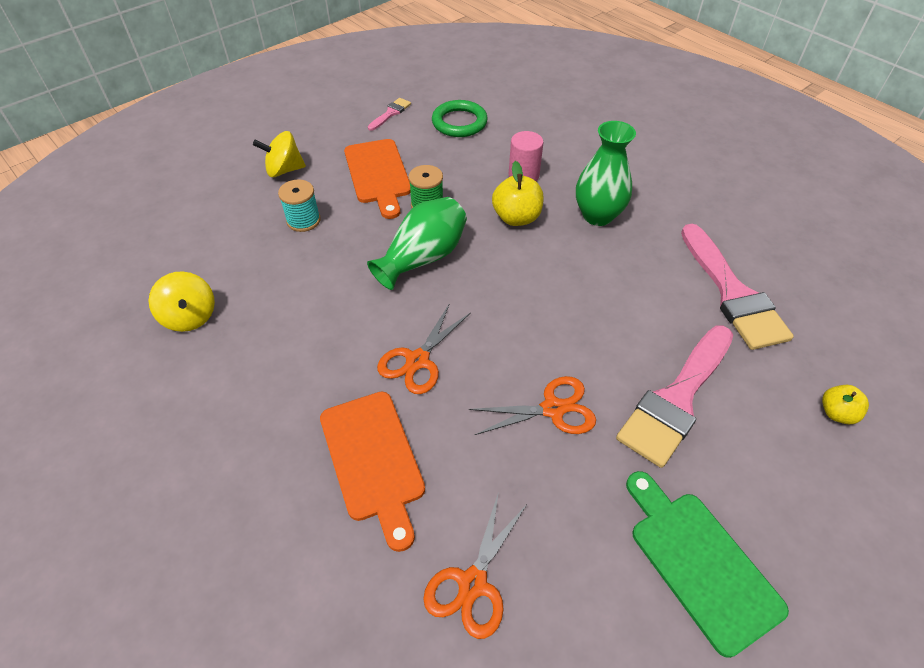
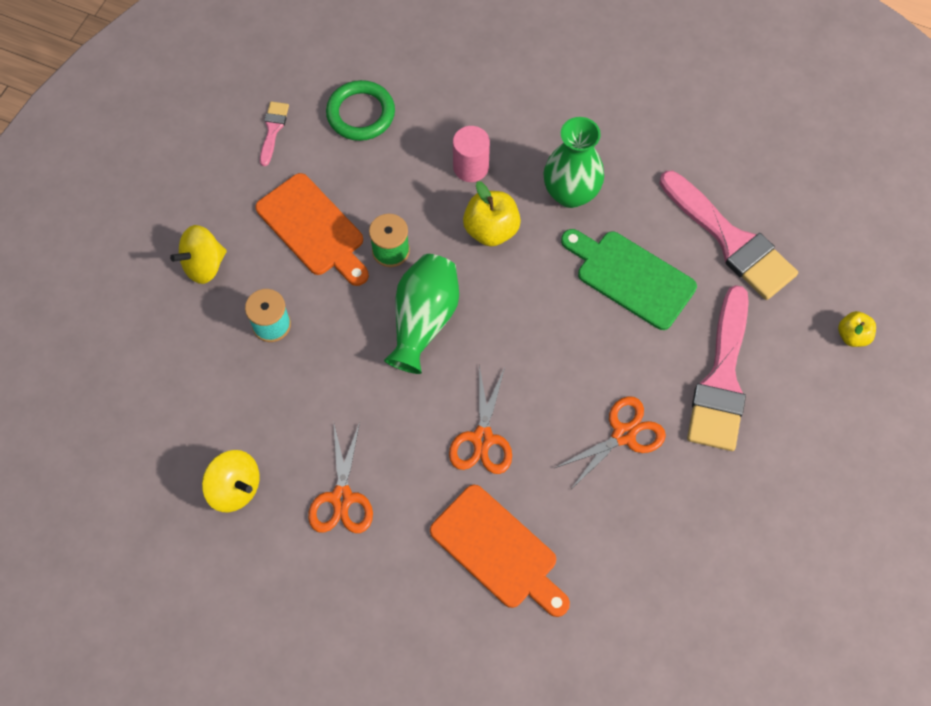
camera: 25 degrees left, 15 degrees up
(473, 583) = (631, 613): orange scissors -> orange scissors (342, 498)
(699, 562) = (788, 518): green cutting board -> green cutting board (631, 277)

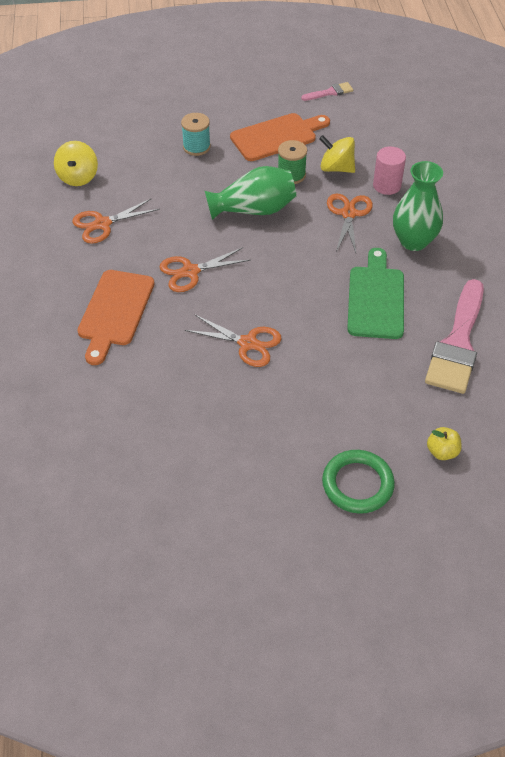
camera: 60 degrees right, 15 degrees down
(204, 265) = (213, 104): yellow spinning top -> yellow spinning top (336, 168)
(313, 228) = (277, 136): orange cutting board -> orange cutting board turned 135 degrees counterclockwise
(361, 113) = (377, 122): green ring -> green ring (357, 484)
(491, 230) = (348, 214): yellow apple -> orange scissors
(721, 379) = (336, 382): pink brush -> none

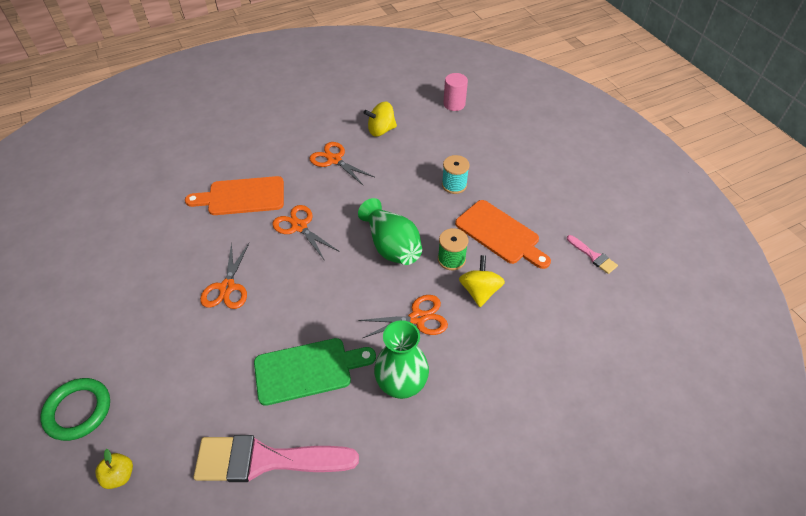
camera: 70 degrees right, 0 degrees up
(387, 185) = (475, 340): pink cylinder -> pink cylinder (454, 104)

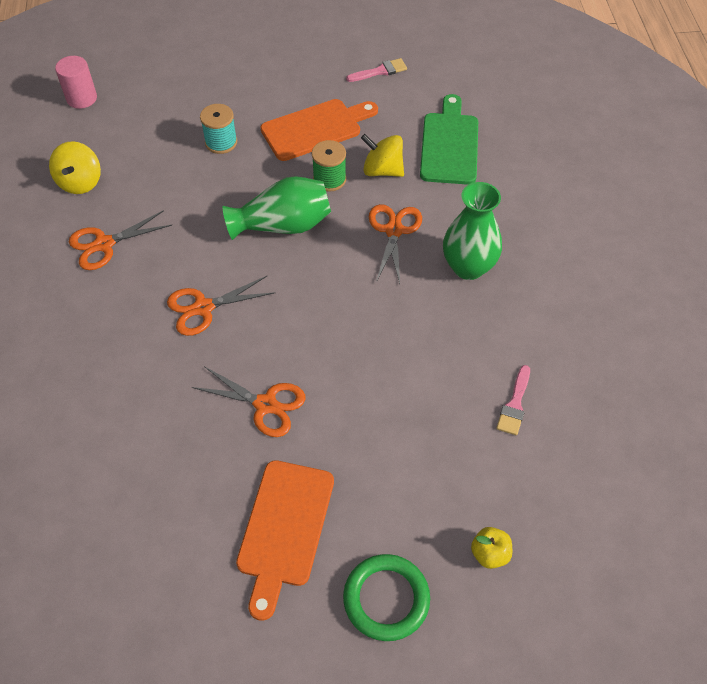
camera: 70 degrees left, 5 degrees up
(242, 196) = (111, 362): orange cutting board -> orange cutting board (284, 529)
(265, 460) = (514, 405): pink brush -> pink brush, size x0.45
(308, 370) = (420, 344): green cutting board -> green cutting board (449, 145)

